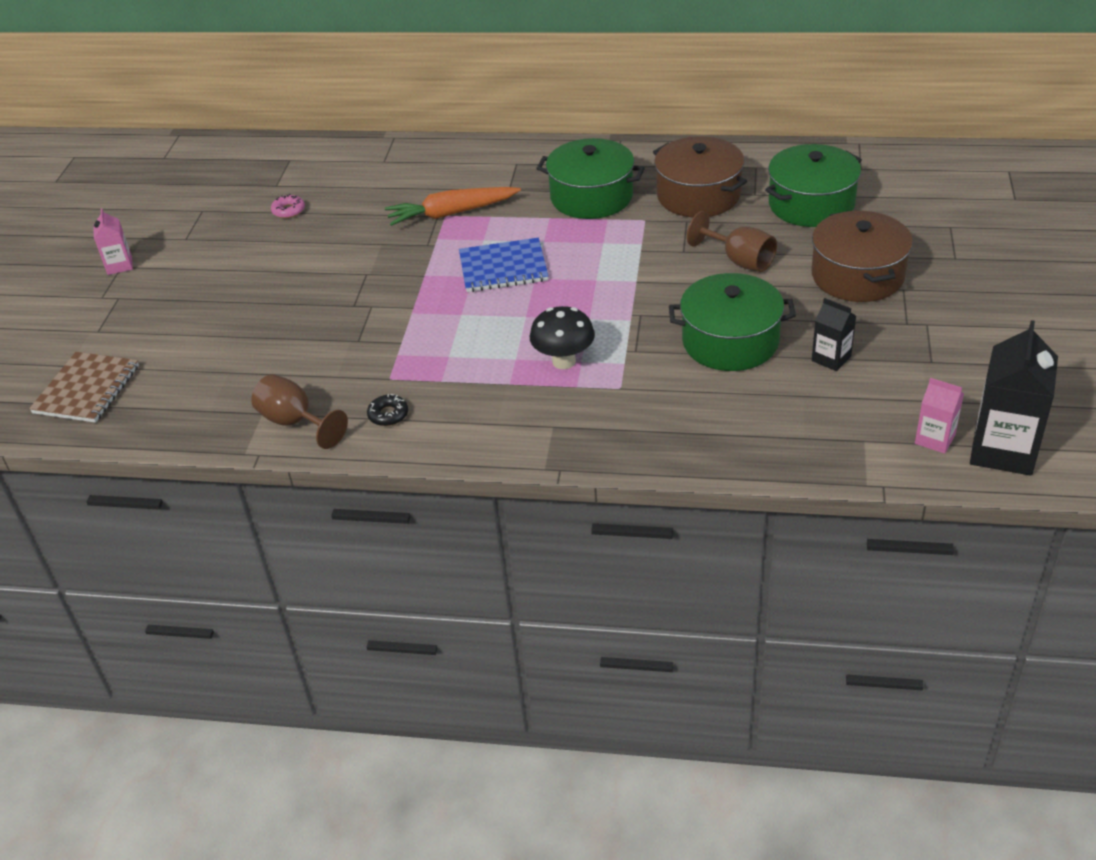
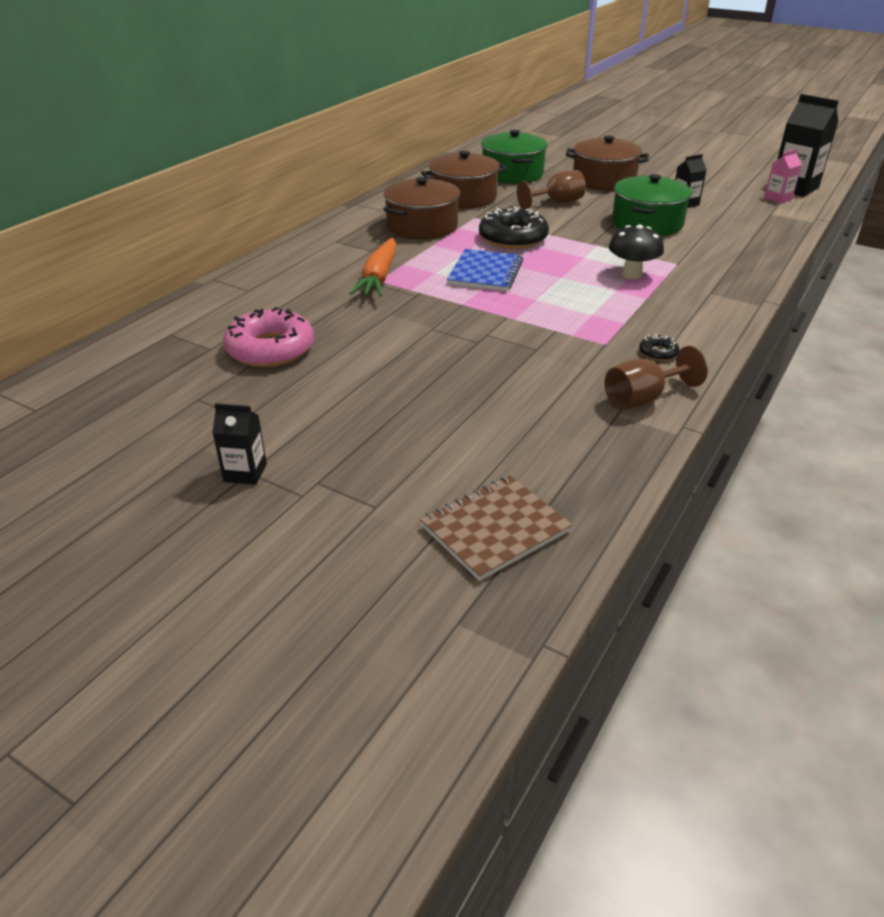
camera: 70 degrees left, 5 degrees down
(87, 389) = (495, 528): brown notebook -> brown notebook turned 75 degrees counterclockwise
(119, 265) = (245, 472): pink carton -> black carton
(288, 211) = (270, 349): pink donut -> pink donut, size x2.28
(591, 197) = (422, 226): green pot -> brown pot
(605, 260) = (513, 238): none -> black donut

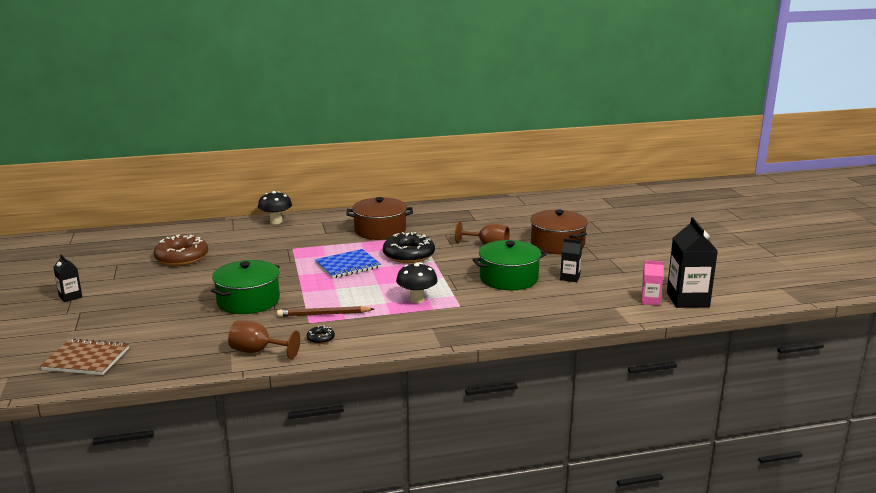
camera: 45 degrees right, 15 degrees down
(270, 349) = (182, 257): pink donut -> brown donut
(280, 261) = (276, 222): none -> black mushroom
(378, 277) = (296, 246): orange carrot -> none
(463, 197) = (443, 223): brown pot -> none
(512, 174) = (510, 220): green pot -> green pot (248, 301)
(596, 329) = (323, 314): none -> brown pencil

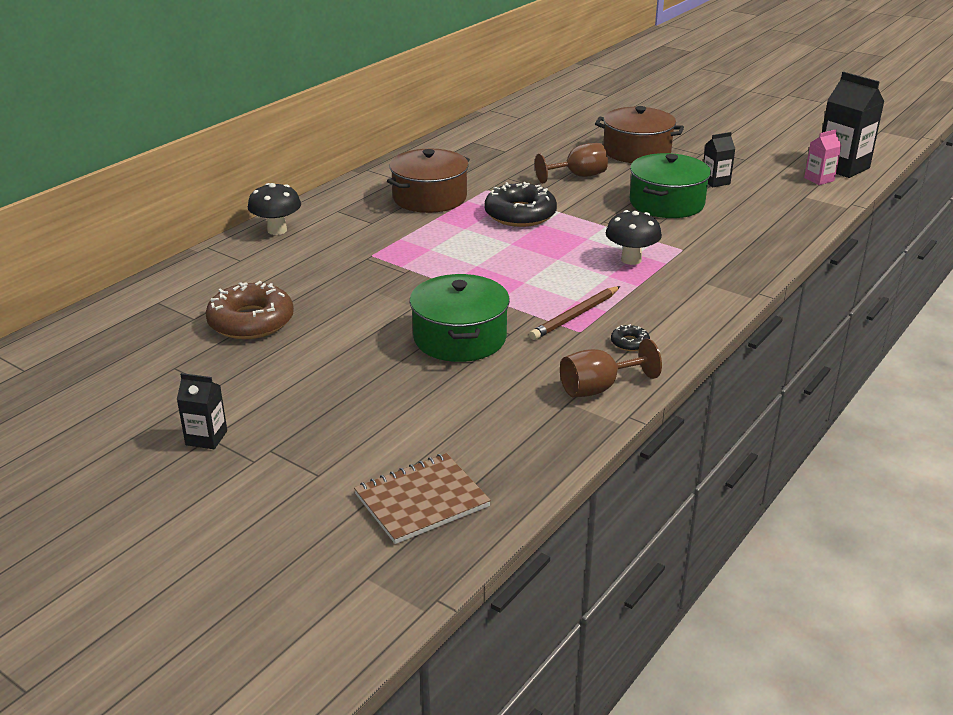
camera: 40 degrees left, 10 degrees up
(347, 265) = (481, 251): blue notebook -> none

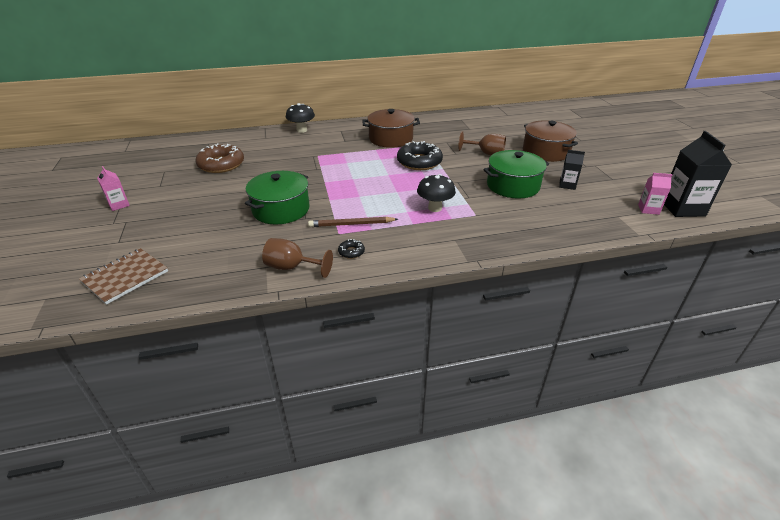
camera: 40 degrees right, 5 degrees up
(206, 438) = (119, 205): black carton -> pink carton
(421, 500) = (125, 277): brown notebook -> brown notebook turned 60 degrees counterclockwise

